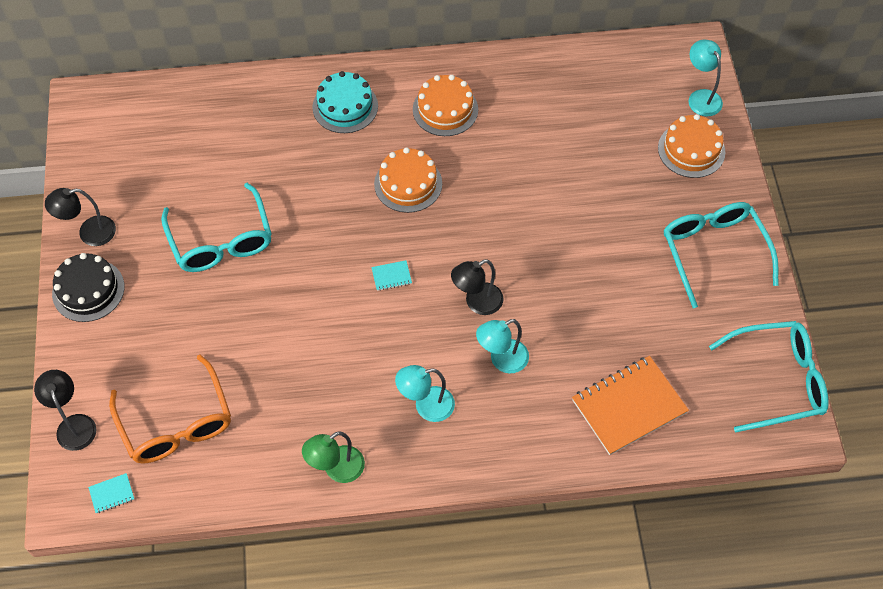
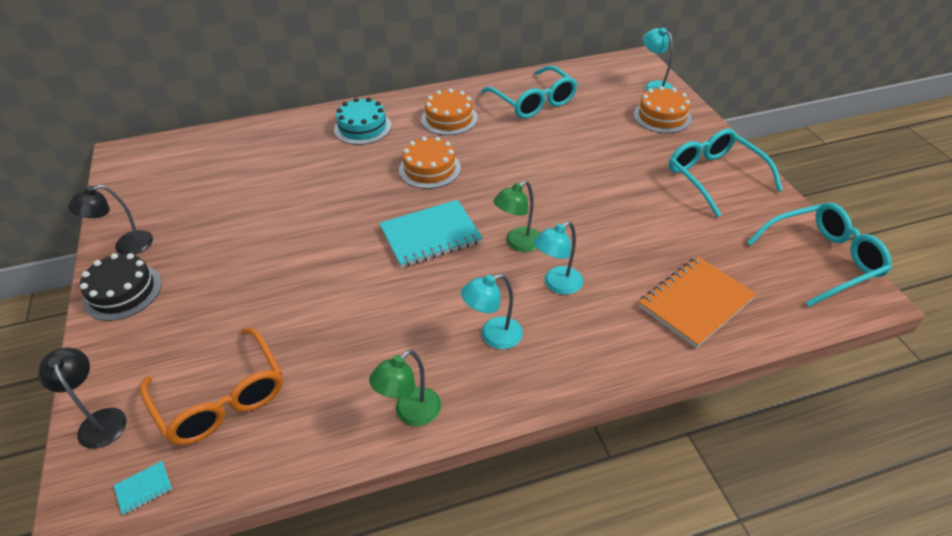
camera: 10 degrees left, 15 degrees down
(221, 241) = (260, 233): turquoise glasses -> turquoise glasses (533, 102)
(391, 276) = (431, 236): turquoise notebook -> turquoise notebook, size x2.46
(477, 302) = (518, 243): black lamp -> green lamp

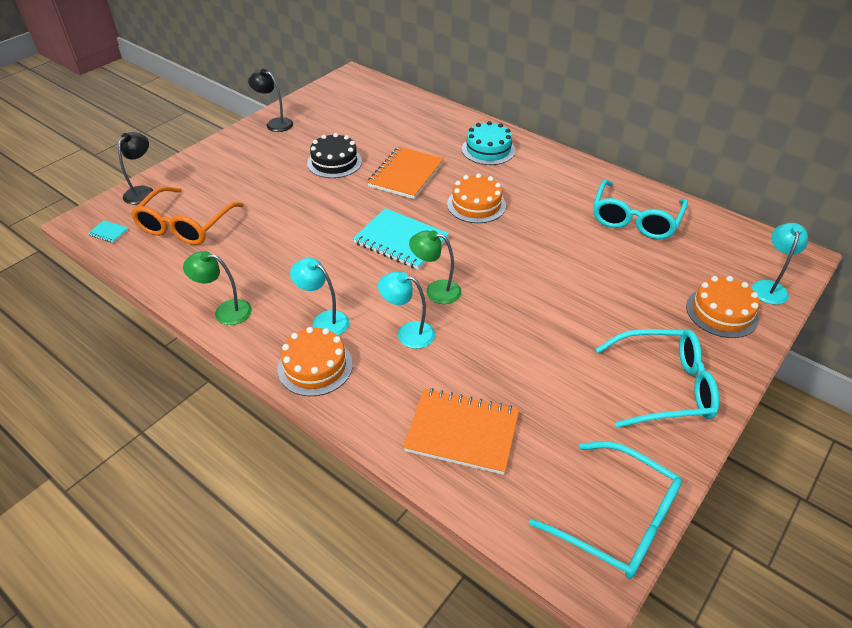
camera: 55 degrees right, 0 degrees up
(122, 292) = (238, 144): black cake -> black cake (334, 162)
(338, 190) = (406, 175): none -> orange notebook
(449, 119) = (551, 185): orange cake -> orange cake (315, 366)
(714, 177) = (664, 386): turquoise glasses -> turquoise glasses turned 60 degrees clockwise

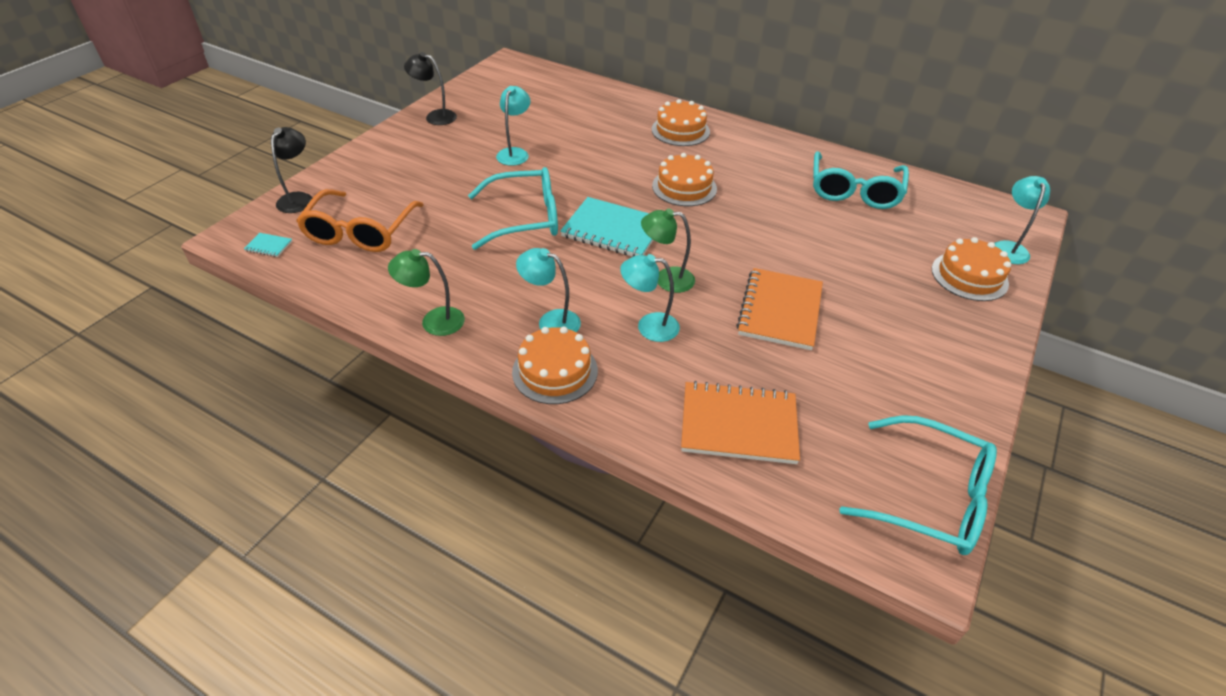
camera: 10 degrees left, 0 degrees up
(334, 162) = (515, 153): black cake -> turquoise lamp
(406, 175) = (598, 161): orange notebook -> orange notebook (779, 311)
(488, 150) = (680, 130): turquoise cake -> orange cake
(664, 386) = (935, 355): turquoise glasses -> turquoise glasses (525, 218)

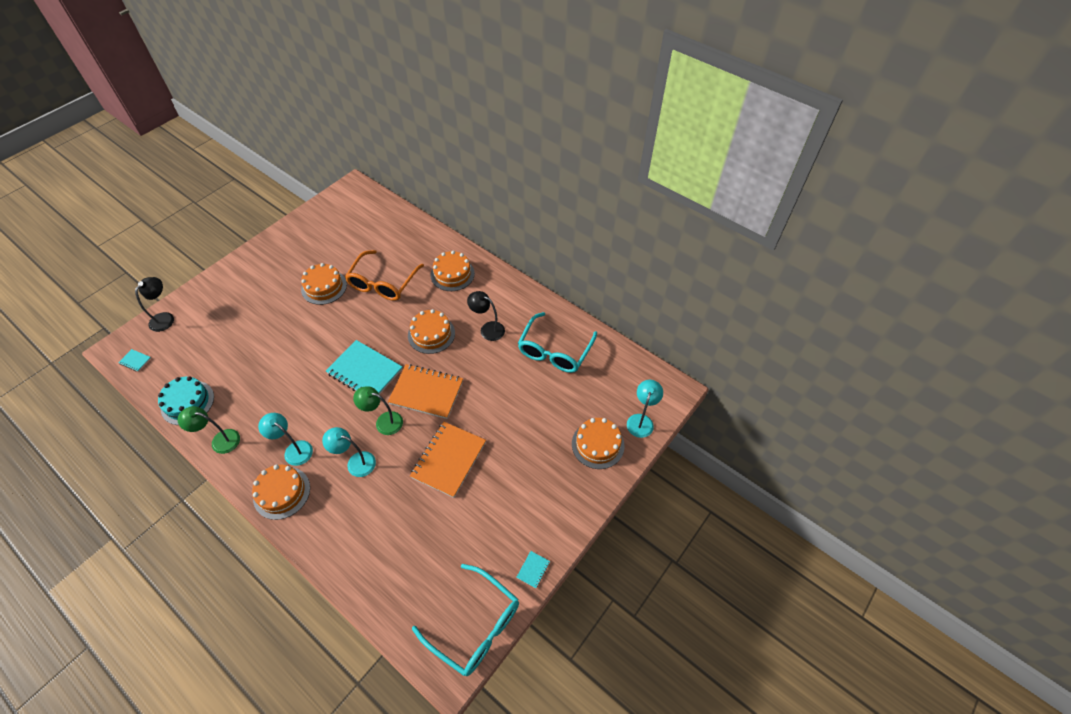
camera: 10 degrees right, 10 degrees up
(360, 232) = (196, 354): orange glasses -> orange glasses (383, 283)
(366, 284) = (187, 402): none -> turquoise cake
(435, 116) = (280, 243): black lamp -> black lamp (488, 329)
(515, 153) = (324, 287): turquoise lamp -> orange cake
(525, 218) = (309, 353): turquoise glasses -> none
(738, 425) = (380, 552): orange notebook -> orange notebook (426, 392)
(971, 419) = (533, 570): none -> turquoise notebook

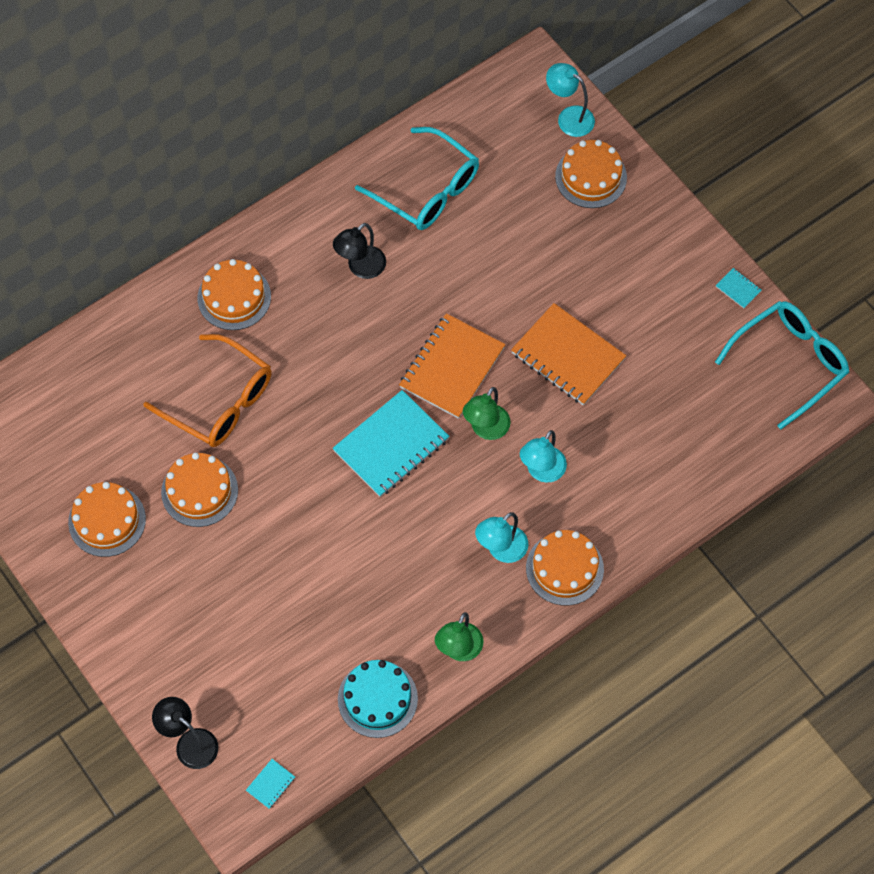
camera: 75 degrees left, 10 degrees up
(431, 334) = (347, 346): orange cake -> orange cake (107, 520)

